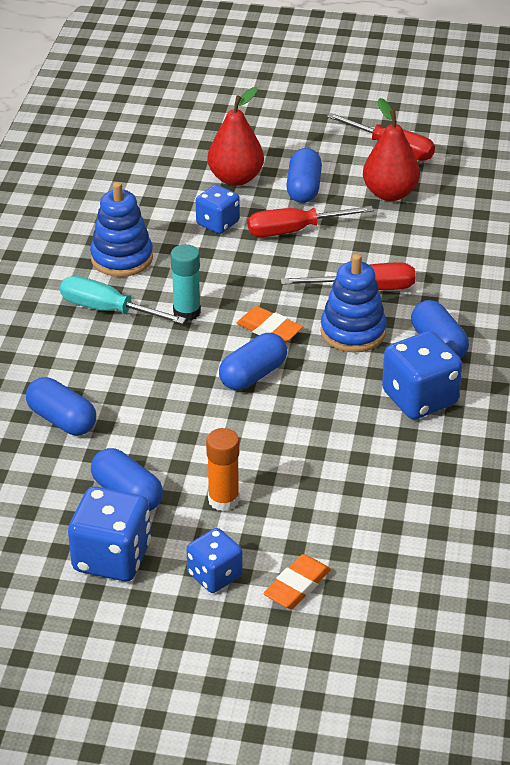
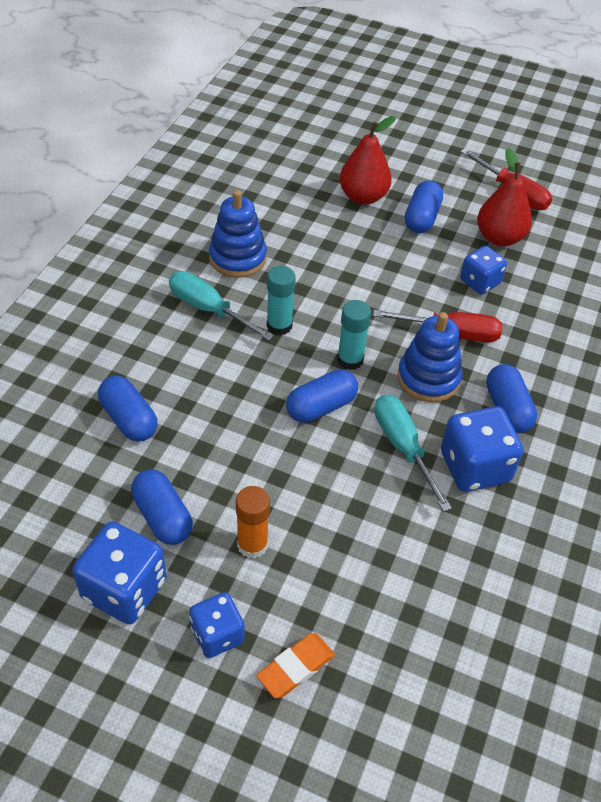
camera: 10 degrees right, 10 degrees up
(217, 223) = (334, 239): blue dice -> blue dice (480, 282)
(269, 329) = (350, 360): orange eraser -> turquoise glue stick
(295, 230) = (402, 259): red screwdriver -> none
(345, 394) = (403, 447): none -> turquoise screwdriver

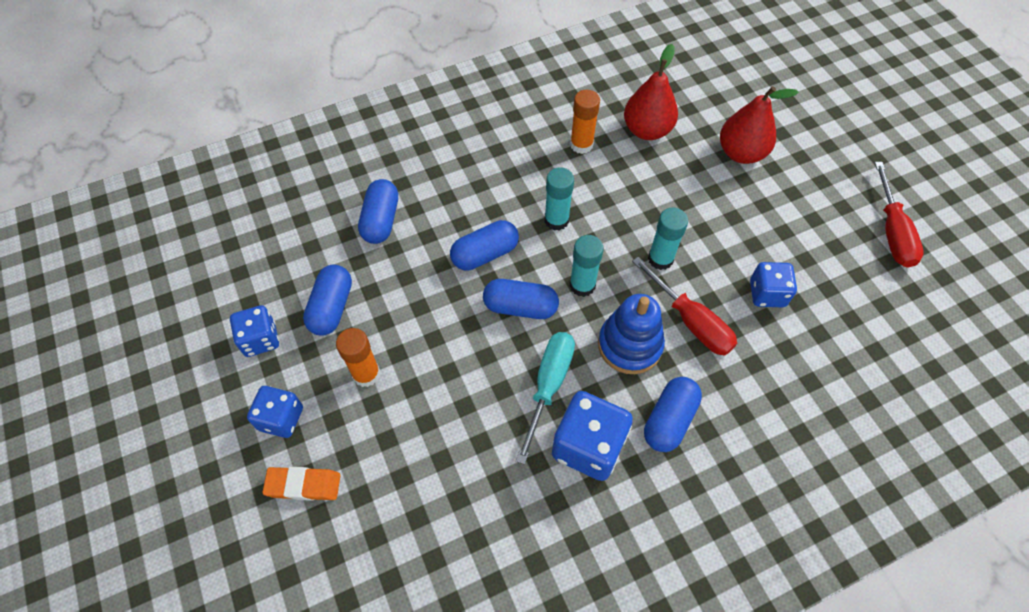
camera: 45 degrees right, 10 degrees up
(124, 589) = (260, 339): blue dice -> blue dice, size x0.64
(209, 309) = (518, 173): turquoise screwdriver -> none
(238, 258) = (581, 144): blue stacking toy -> orange glue stick
(385, 304) = (660, 259): none -> turquoise glue stick
(421, 218) = (775, 203): blue capsule -> blue capsule (485, 254)
(499, 238) = (831, 265): red pear -> red pear (647, 130)

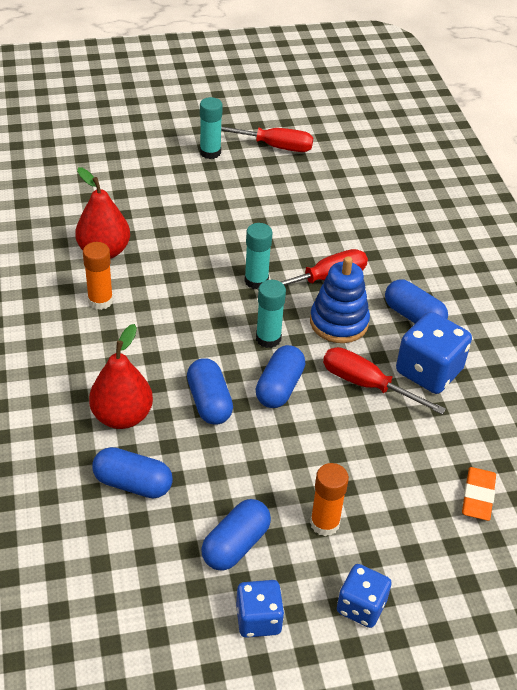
camera: 80 degrees left, 15 degrees down
(303, 485) = (437, 593): orange eraser -> orange eraser (478, 496)
(331, 307) = (235, 545): blue capsule -> blue capsule turned 75 degrees counterclockwise
(548, 386) = (367, 385): turquoise screwdriver -> red screwdriver
(556, 220) = (187, 340): turquoise glue stick -> turquoise glue stick (210, 152)
(741, 153) = (159, 200): red pear -> red pear (122, 416)
(767, 294) = (311, 228): blue dice -> none

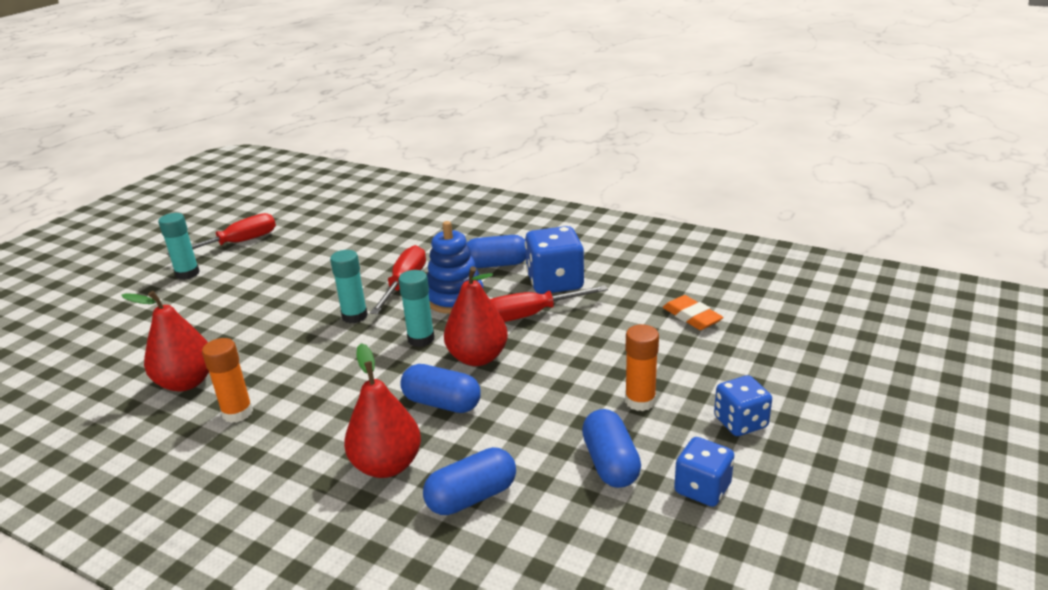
camera: 45 degrees left, 15 degrees down
(279, 387) = (477, 357): blue capsule -> red pear

